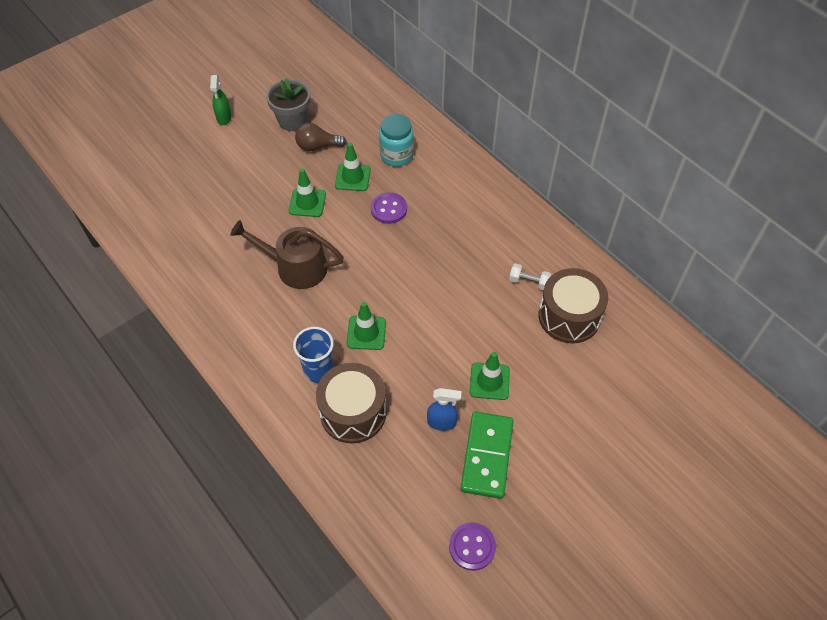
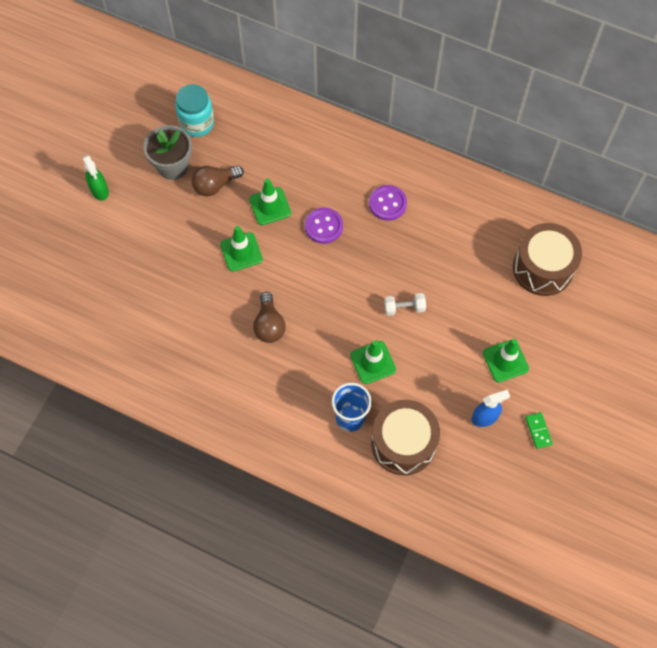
camera: 25 degrees left, 10 degrees up
(295, 267) = (269, 325): brown watering can -> brown light bulb
(396, 155) = (299, 164): turquoise jar -> turquoise jar (197, 123)
(472, 547) = (566, 515): purple button -> purple button (387, 203)
(487, 456) = (538, 431): green domino -> green domino, size x0.43
(529, 282) = (491, 248): white dumbbell -> white dumbbell (404, 308)

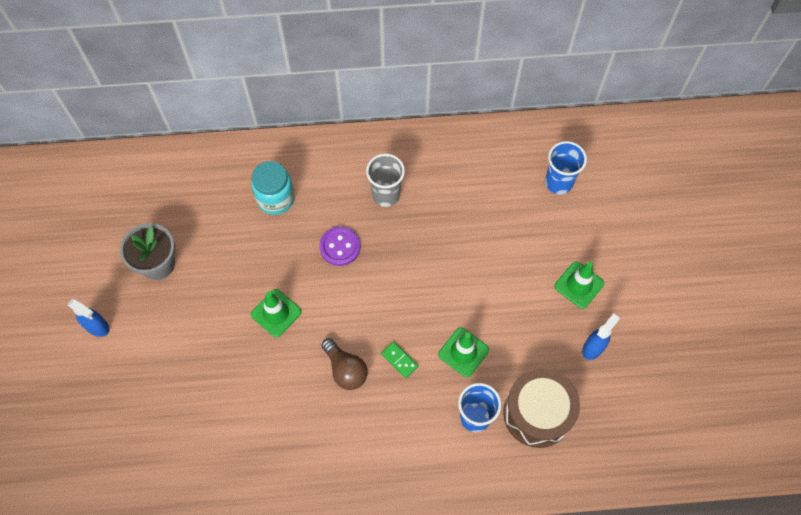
camera: 30 degrees left, 0 degrees up
(100, 191) = (97, 327): green spray bottle -> blue spray bottle
(197, 123) = (157, 209): turquoise jar -> turquoise jar (275, 199)
(215, 185) = (211, 261): brown light bulb -> none
(270, 206) = (277, 254): green traffic cone -> none
(387, 203) = (386, 194): purple button -> grey cup
(404, 308) = (460, 284): white dumbbell -> none
(538, 431) = (646, 333): green domino -> green domino (399, 360)
(542, 268) = (558, 182): brown drum -> blue cup

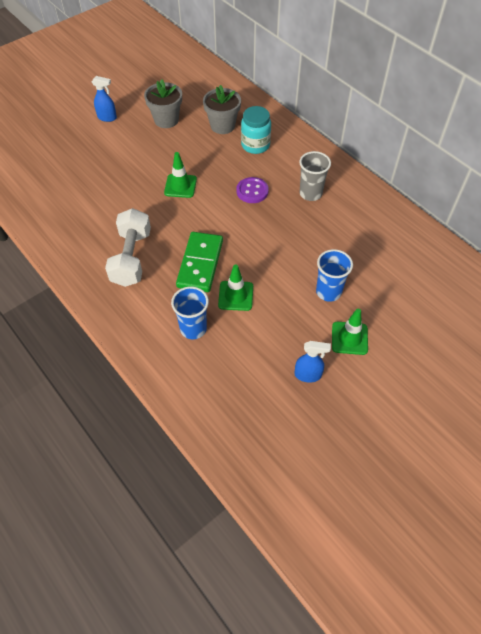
camera: 55 degrees right, 10 degrees down
(97, 327) = (107, 118): blue spray bottle -> blue spray bottle turned 75 degrees counterclockwise
(218, 211) = (222, 126): none -> grey flower pot
(342, 424) = (131, 258): none -> white dumbbell
(345, 369) = (170, 239): brown light bulb -> none
(399, 360) = (200, 264): green domino -> green domino, size x2.31
(537, 413) = (226, 366): brown drum -> none
(558, 182) = (418, 281): blue cup -> blue cup (328, 292)

